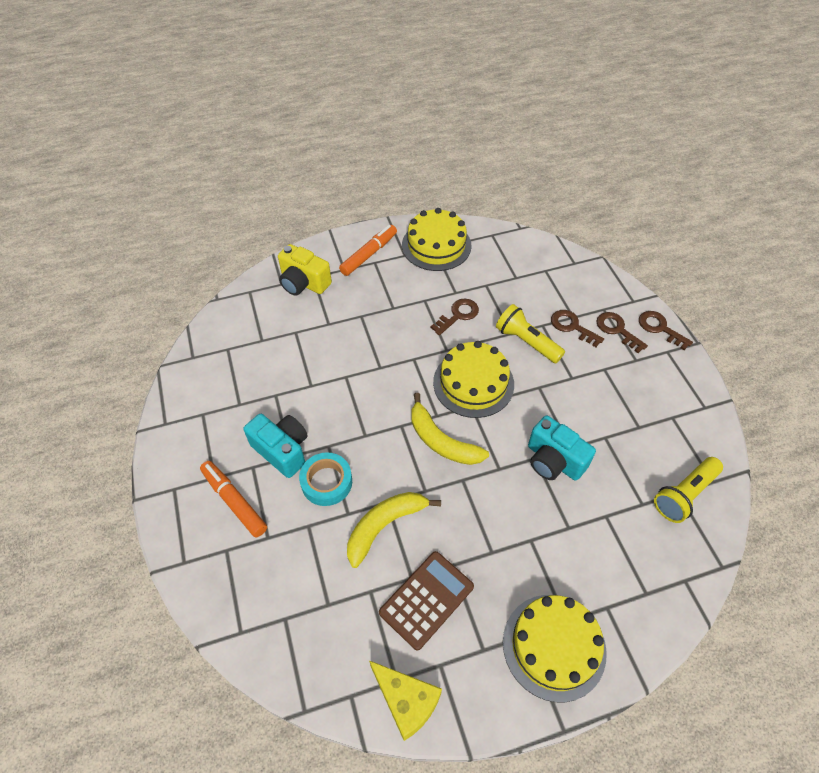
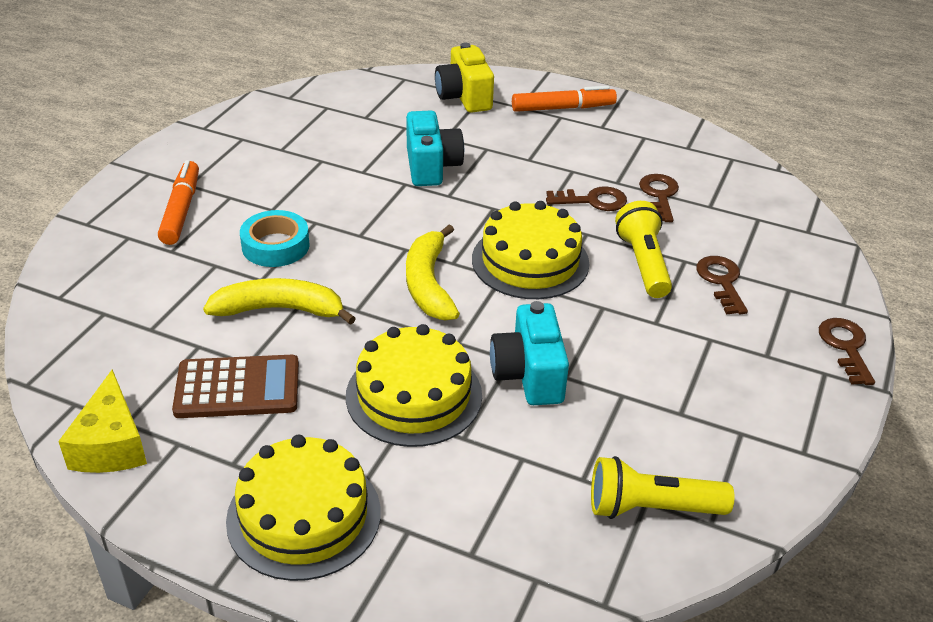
camera: 40 degrees right, 15 degrees down
(282, 450) = (270, 201): turquoise camera -> turquoise camera (431, 167)
(436, 245) = (650, 136): yellow cake -> yellow cake (414, 395)
(617, 330) = (779, 316): brown key -> brown key (659, 195)

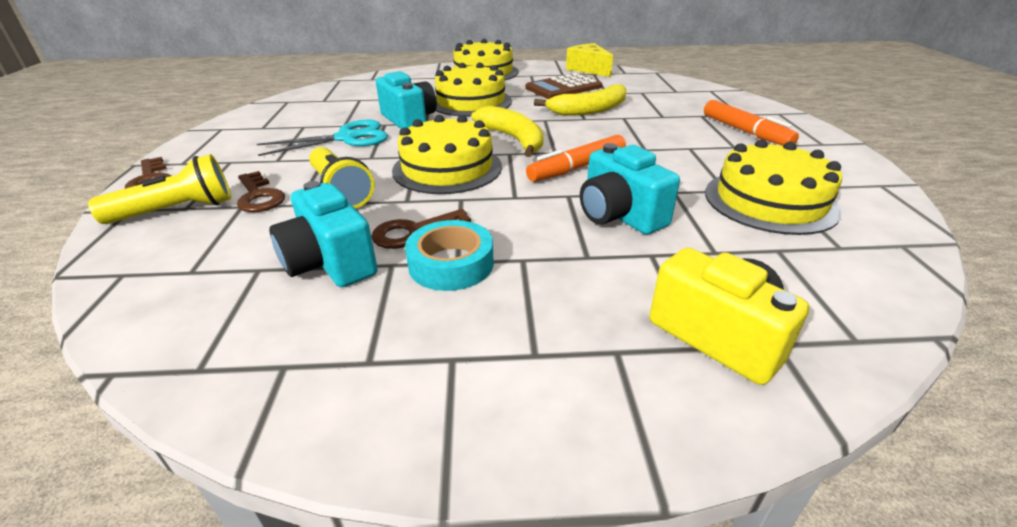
camera: 155 degrees right, 5 degrees down
(275, 246) = (646, 131): turquoise tape -> turquoise tape (451, 264)
(308, 142) = (770, 201): none -> yellow cake
(563, 108) = (544, 378): orange marker -> orange marker (577, 168)
(622, 357) = (347, 138): none -> turquoise scissors
(651, 508) = (320, 99): yellow flashlight -> yellow flashlight (177, 211)
(659, 195) = (330, 262): brown key -> turquoise camera

